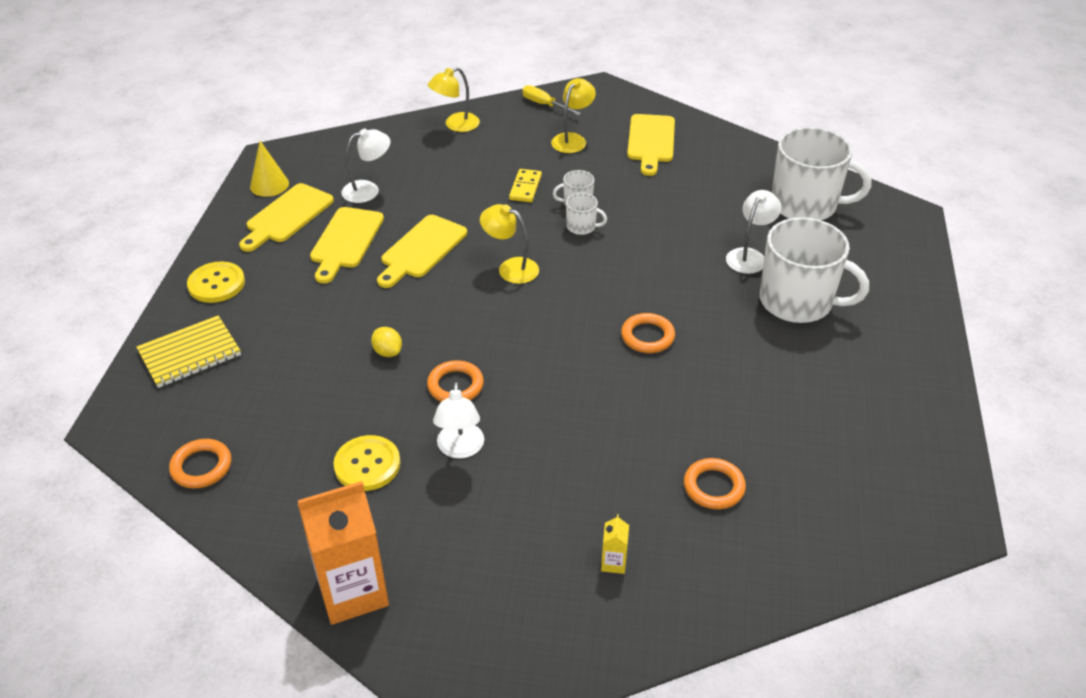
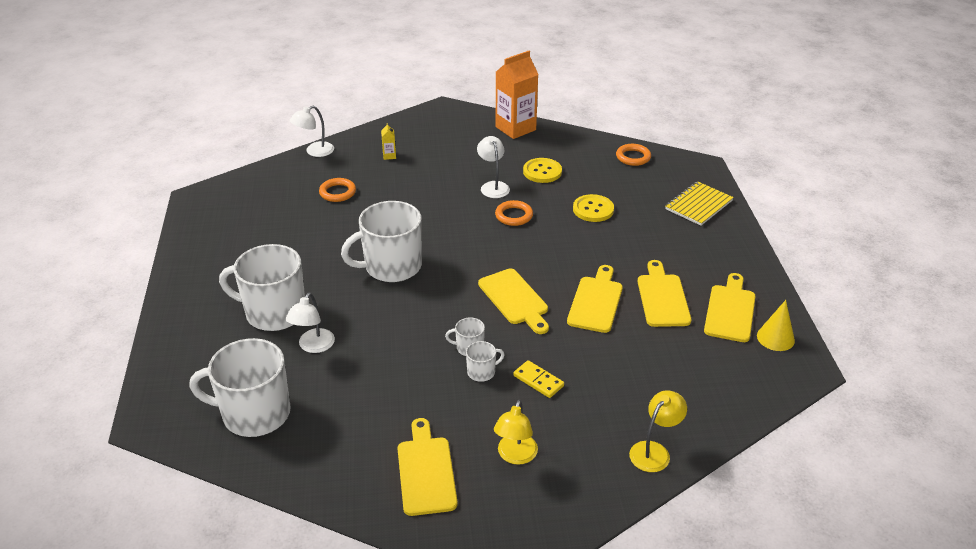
camera: 165 degrees right, 5 degrees down
(216, 284) = (728, 248): yellow button -> yellow button (593, 209)
(368, 190) = (683, 349): white lamp -> white lamp (314, 152)
(388, 352) = (570, 227): yellow lemon -> none
(510, 268) = (515, 299): yellow lamp -> yellow cutting board
(525, 187) = (538, 381): yellow domino -> yellow domino turned 45 degrees counterclockwise
(544, 105) = (570, 508): yellow screwdriver -> none
(647, 336) = (391, 266): orange ring -> white mug

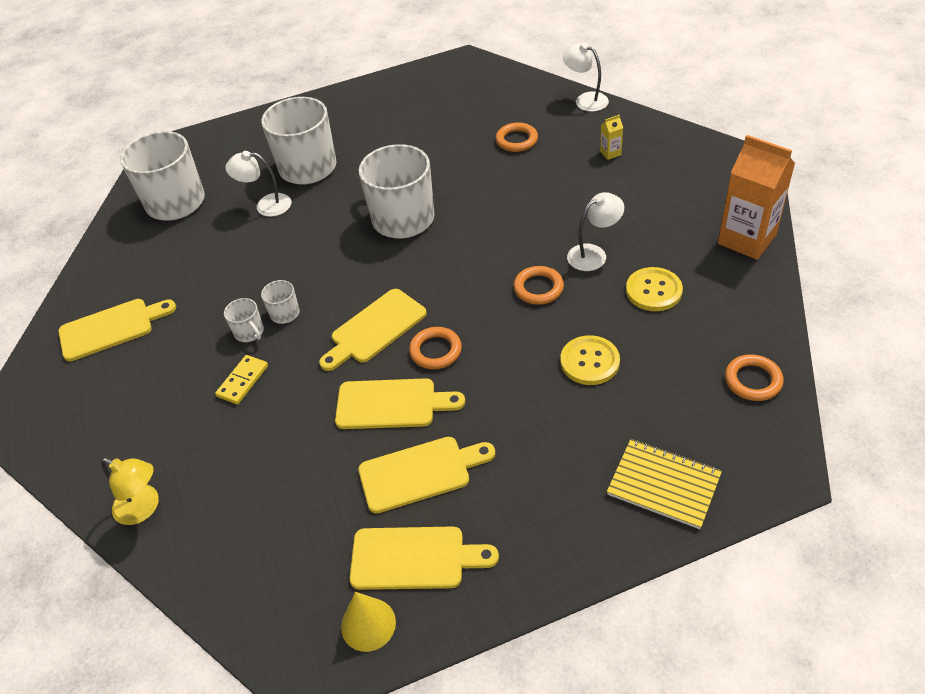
camera: 80 degrees right, 10 degrees up
(515, 456) = (132, 388): yellow lamp -> none
(552, 273) = (435, 351): none -> orange ring

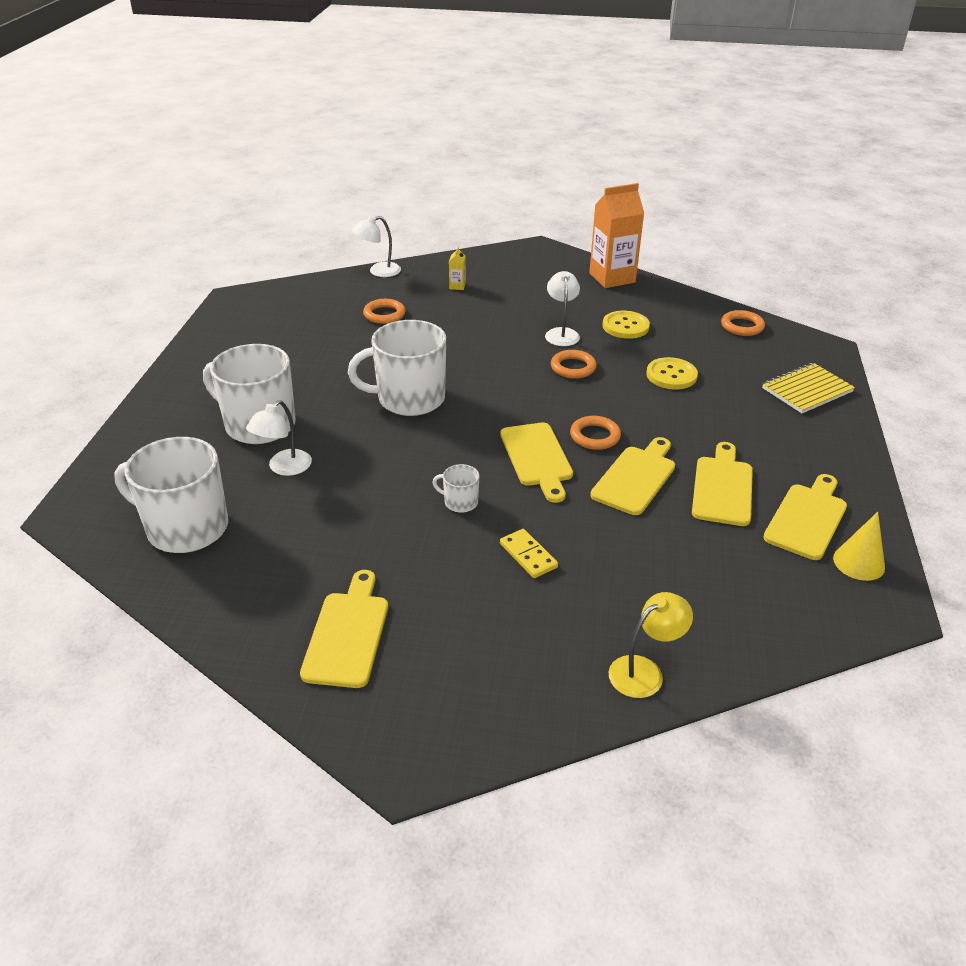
camera: 65 degrees left, 10 degrees down
(249, 332) = (463, 532): white mug -> none

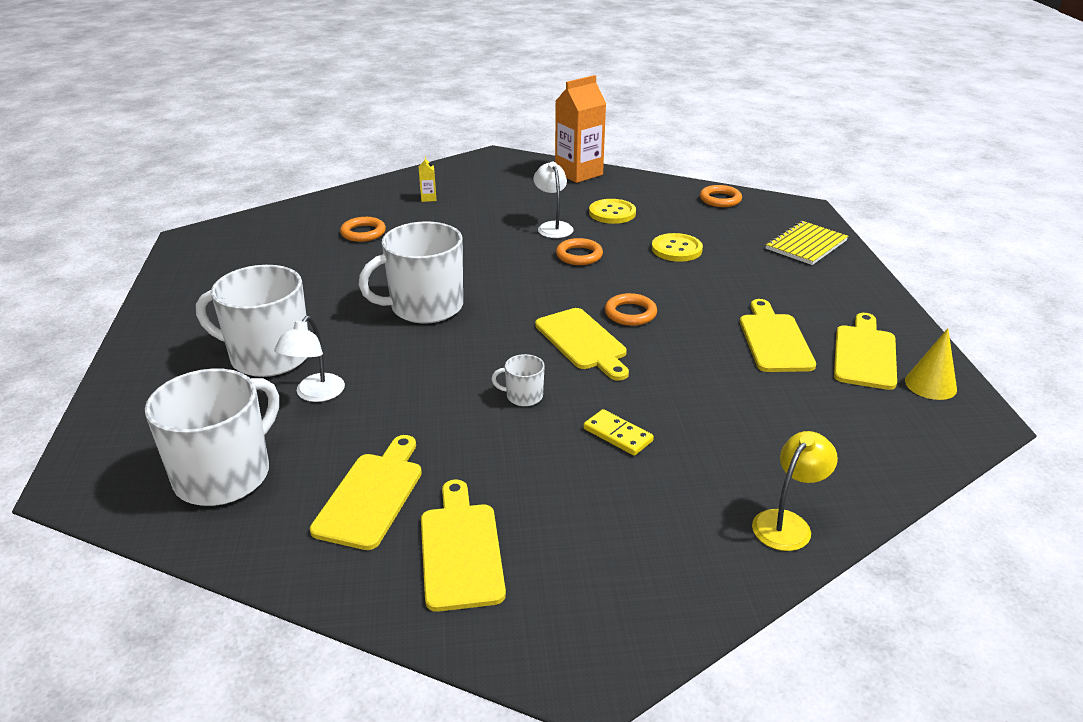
camera: 15 degrees left, 5 degrees down
(186, 528) = (224, 475): white mug -> white mug turned 120 degrees clockwise
(378, 271) = (339, 194): white lamp -> none
(635, 477) = (688, 344): yellow cutting board -> yellow cutting board (371, 495)

